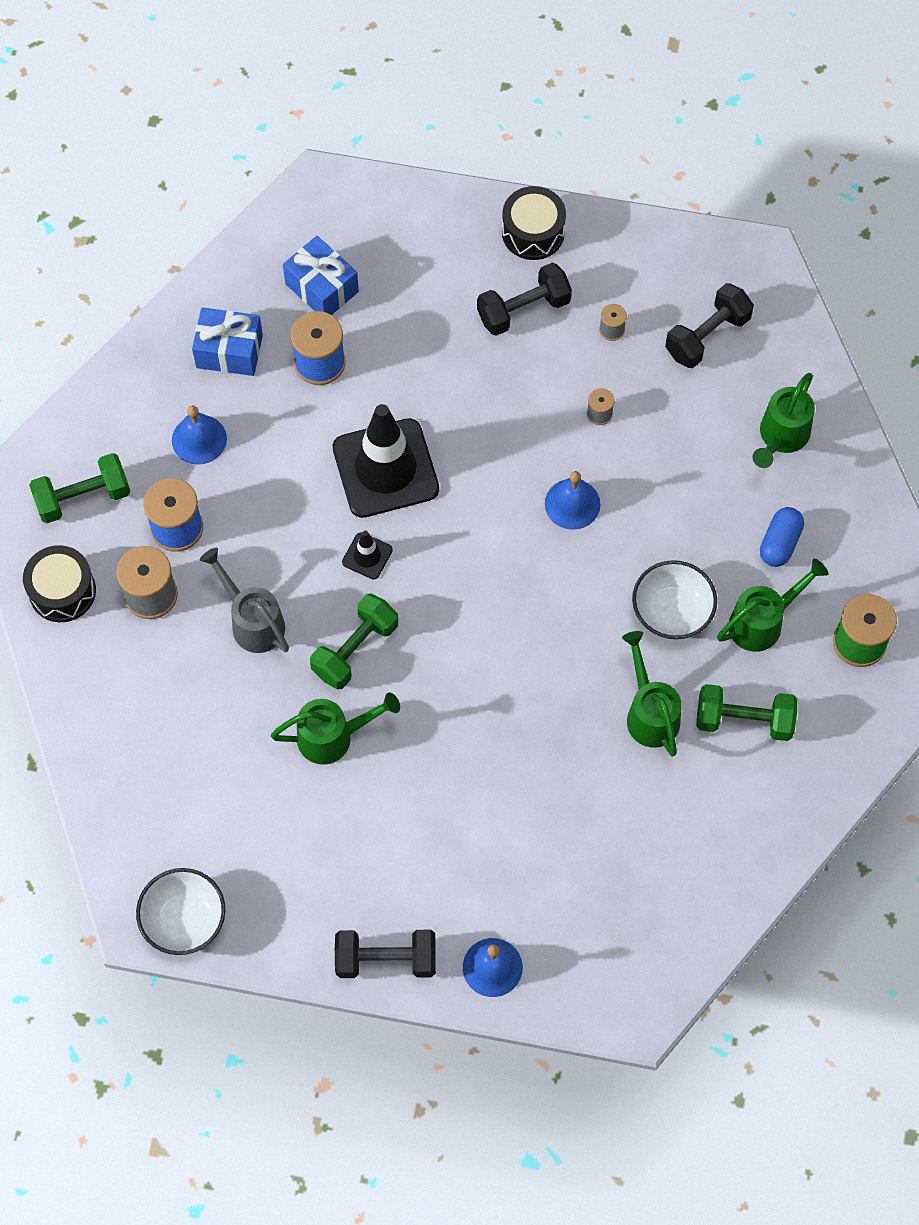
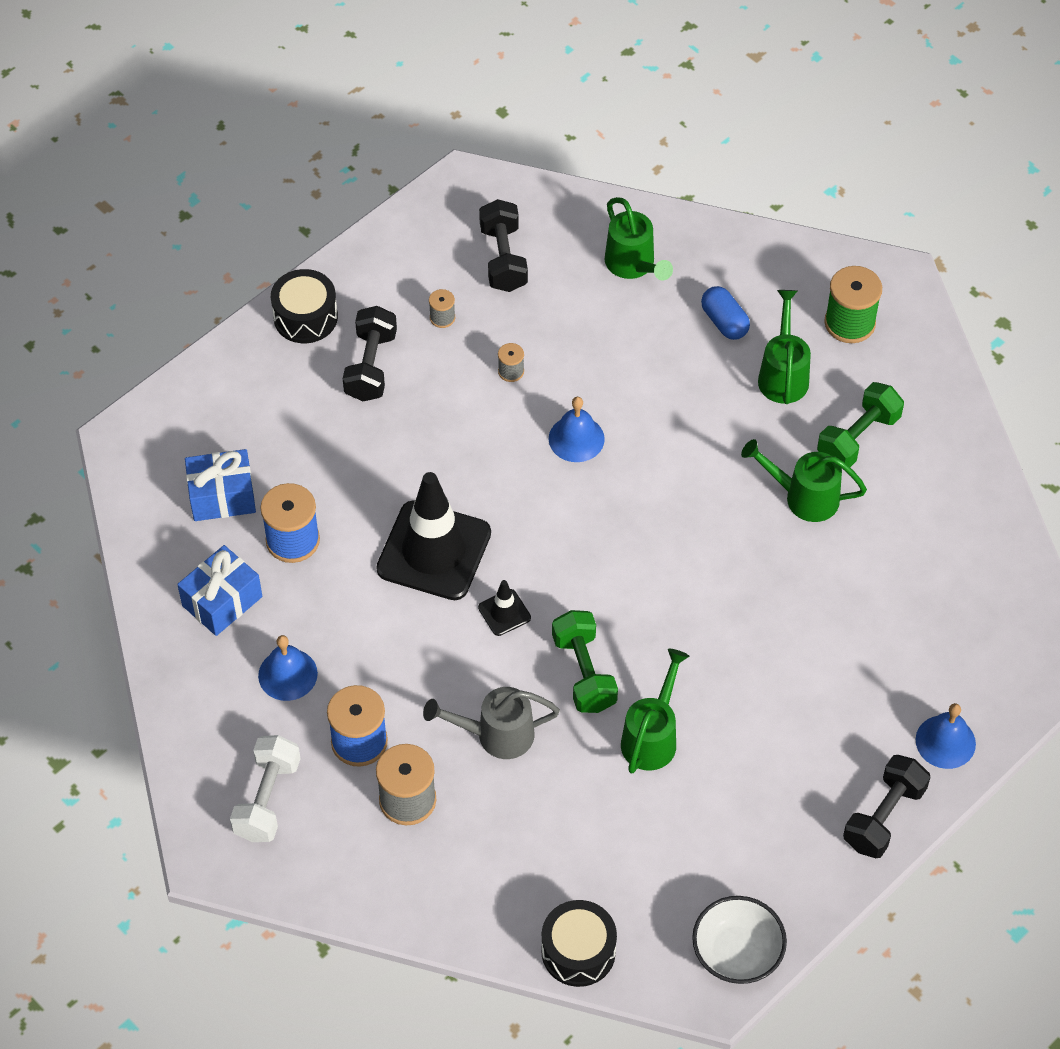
camera: 55 degrees left, 10 degrees down
(62, 591) = (346, 869): black drum -> black drum (578, 951)
(83, 497) = (267, 799): green dumbbell -> white dumbbell
(672, 611) = (726, 428): white bowl -> none

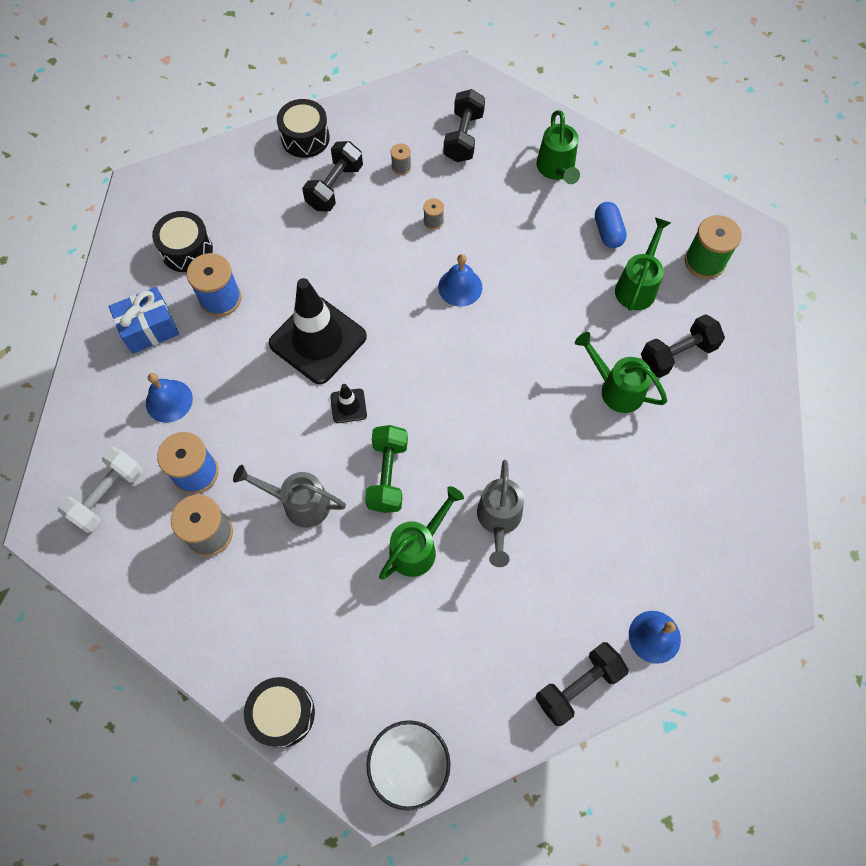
camera: 20 degrees right, 10 degrees up
(222, 496) = (187, 250): blue gift -> black drum
(729, 679) = (498, 520): none -> grey watering can
(858, 438) = (677, 354): green dumbbell -> black dumbbell

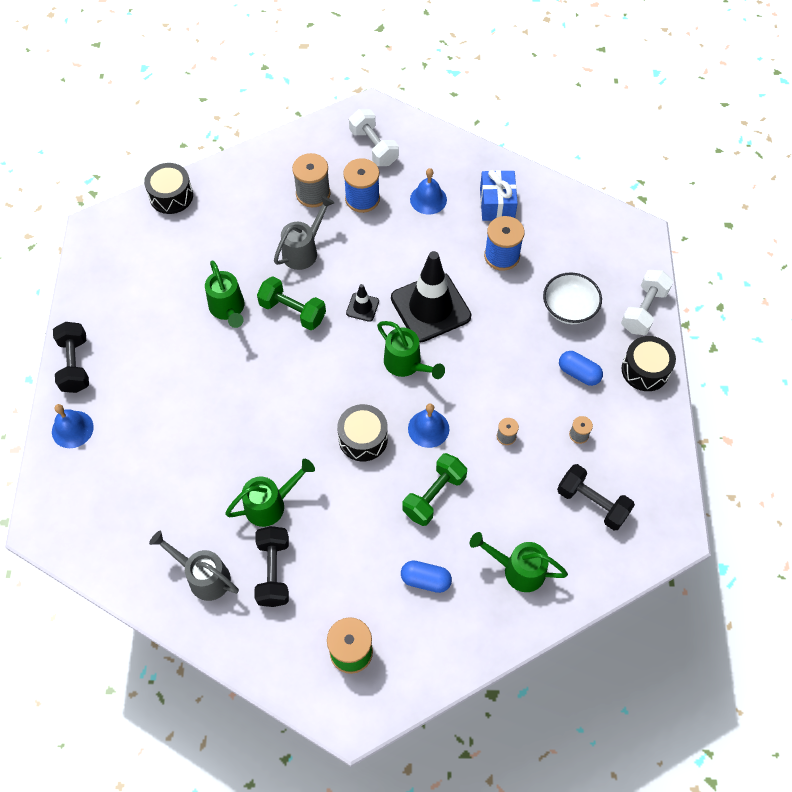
camera: 115 degrees right, 5 degrees down
(187, 250) = (560, 247): black drum -> black drum (363, 438)
(236, 158) = (643, 310): none -> white dumbbell
(335, 187) = (579, 373): black dumbbell -> blue capsule
(409, 765) = (96, 250): white bowl -> white bowl (569, 309)
(498, 520) = (216, 368): grey watering can -> grey watering can (204, 576)
(526, 256) = (434, 495): none -> green dumbbell
(637, 286) = (356, 575): green watering can -> green watering can (406, 364)

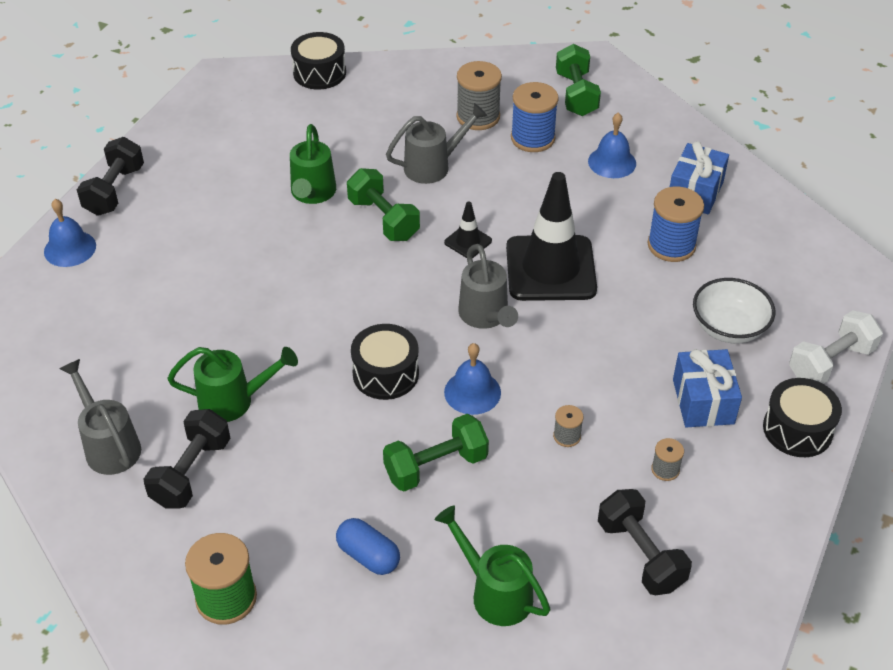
camera: 25 degrees right, 15 degrees down
(374, 147) = (576, 94): white dumbbell -> green dumbbell
(406, 364) = (486, 316): green watering can -> grey watering can
(579, 373) = (703, 401): blue capsule -> blue gift

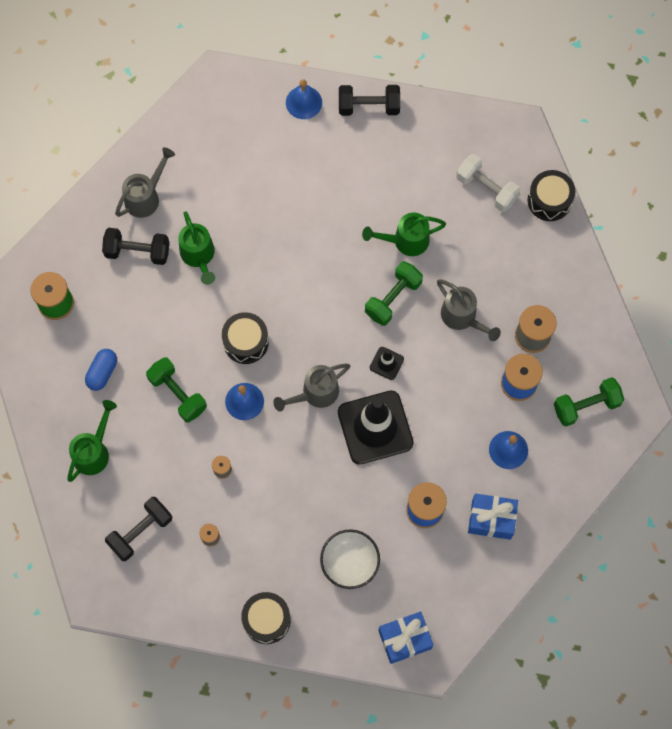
camera: 75 degrees right, 25 degrees up
(703, 401) = (275, 553): blue gift -> blue gift (405, 639)
(830, 363) = (335, 638): white dumbbell -> white dumbbell (486, 189)

